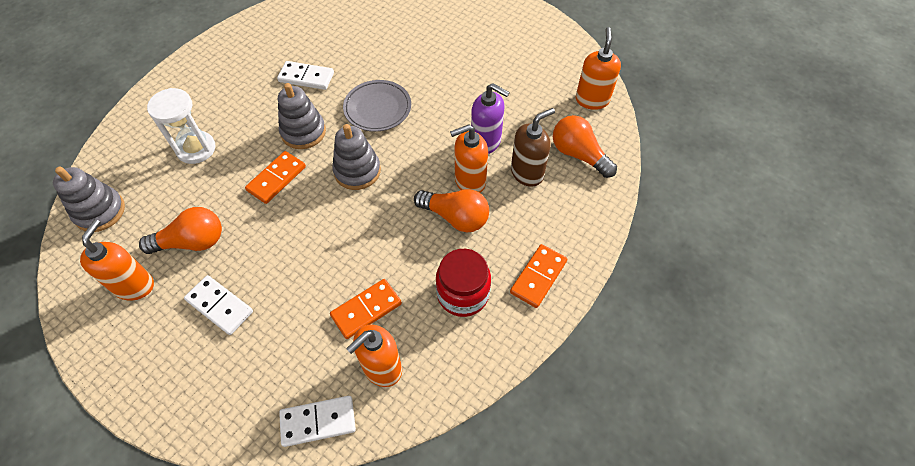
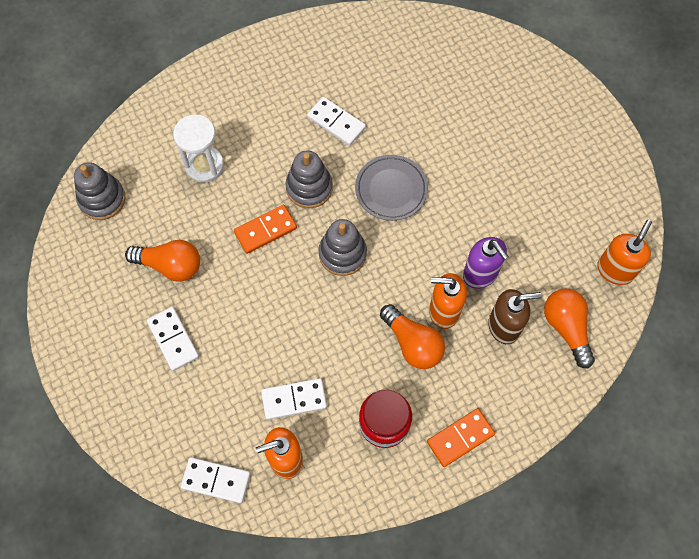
camera: 25 degrees right, 10 degrees up
(134, 285) = (110, 288): orange soap dispenser -> none
(366, 309) = (294, 399): orange domino -> white domino

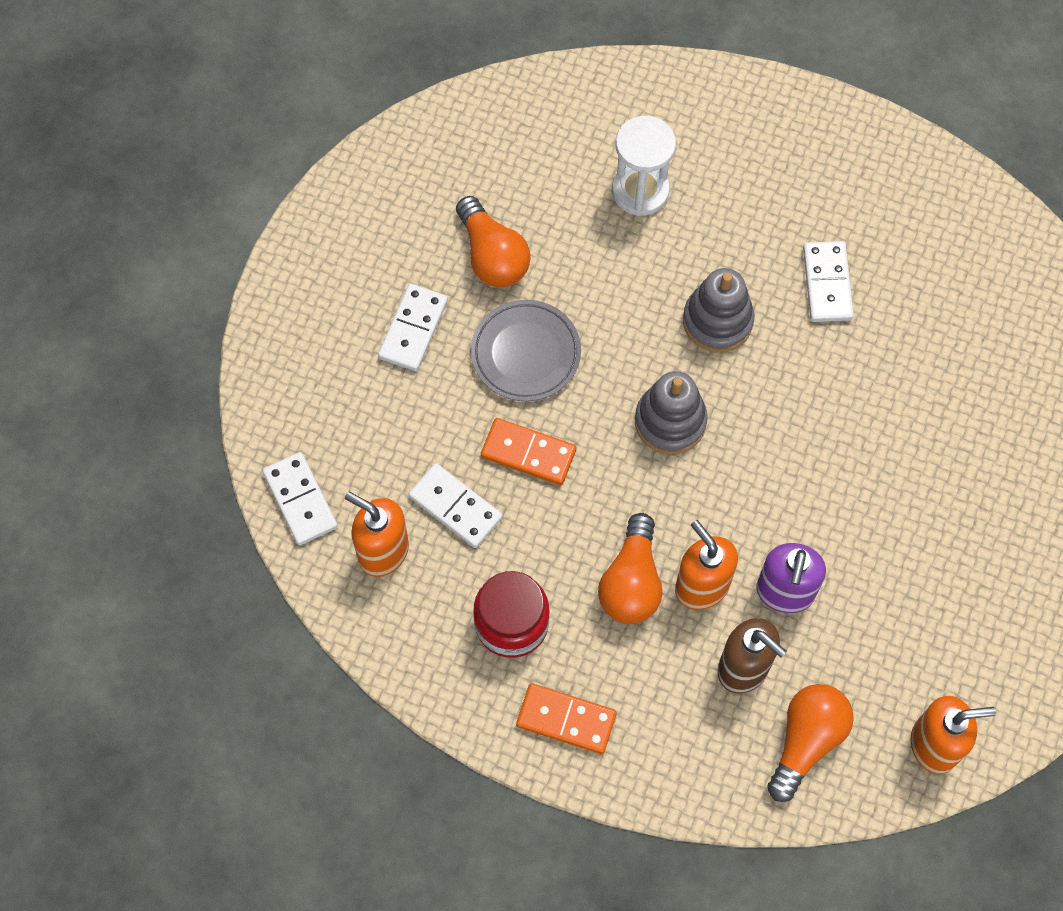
camera: 50 degrees right, 0 degrees up
(102, 199) = (504, 123): grey stacking toy -> none
(265, 230) = (623, 317): orange domino -> orange domino (528, 453)
(391, 189) = (799, 411): grey plate -> grey plate (525, 353)

